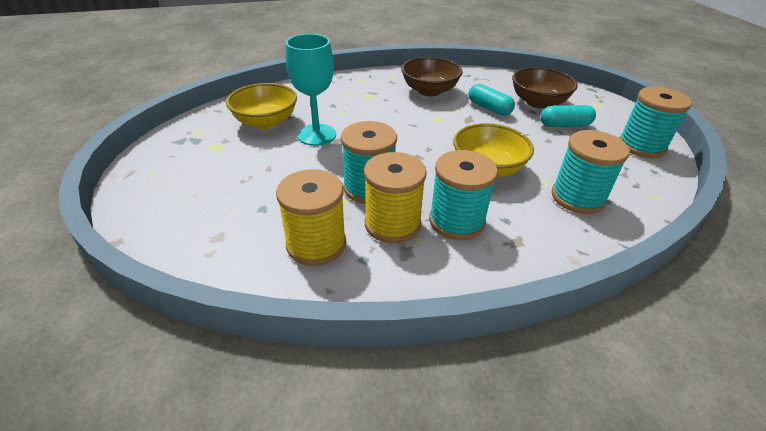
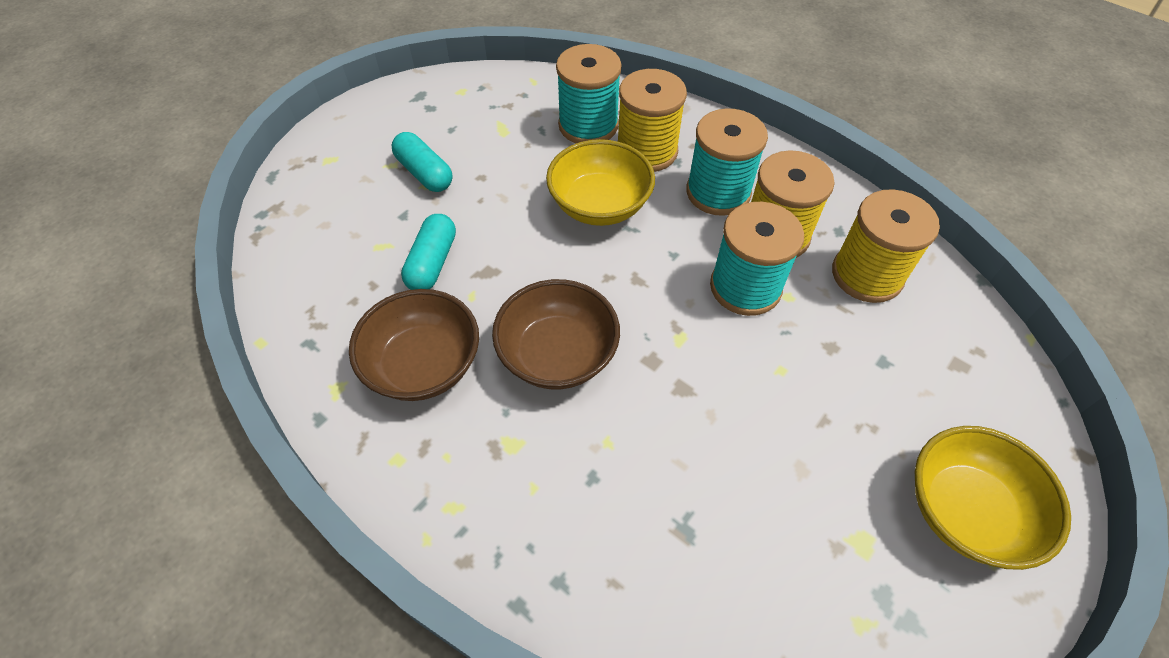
camera: 125 degrees left, 15 degrees up
(266, 122) = (737, 537): yellow bowl -> yellow bowl (965, 511)
(316, 135) = (699, 427): turquoise goblet -> none
(528, 210) = (646, 151): none -> yellow spool
(538, 102) = (368, 217): brown bowl -> brown bowl (557, 355)
(641, 146) = (429, 103): turquoise spool -> none

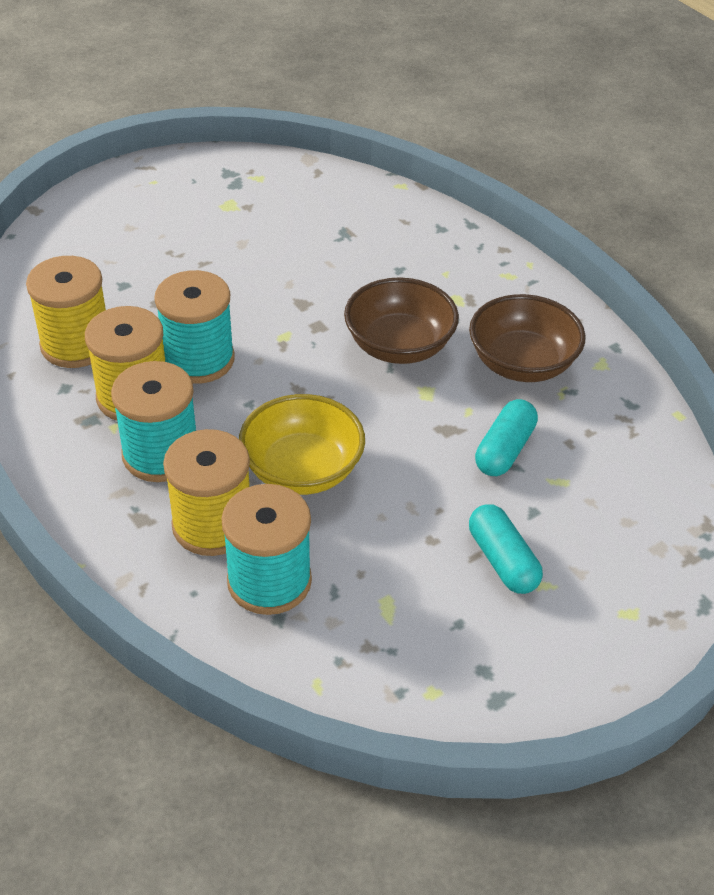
camera: 165 degrees left, 10 degrees down
(965, 511) = (147, 203): yellow bowl -> none

